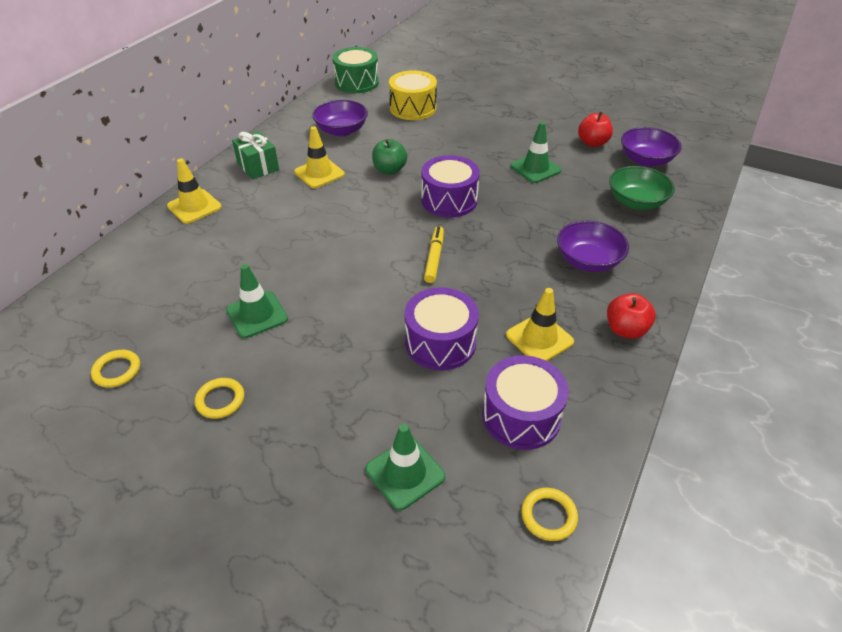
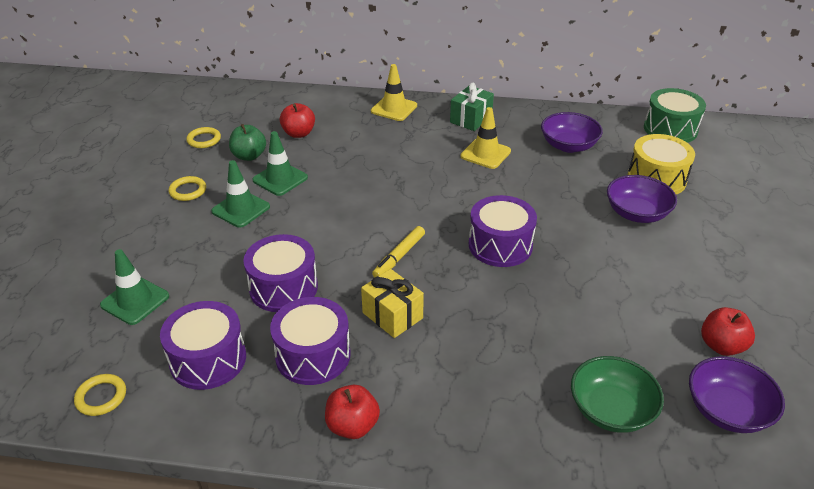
camera: 70 degrees right, 5 degrees down
(179, 284) = (299, 133): none -> red apple
(389, 170) = (523, 193): green apple -> green apple (249, 156)
(434, 258) = (399, 256): yellow marker -> yellow marker turned 135 degrees clockwise
(508, 279) = (392, 315): none -> yellow gift
(535, 168) = (613, 300): green traffic cone -> green traffic cone (241, 209)
(539, 338) = (313, 355): yellow traffic cone -> purple drum
(588, 261) = (457, 376): purple bowl -> purple bowl (636, 213)

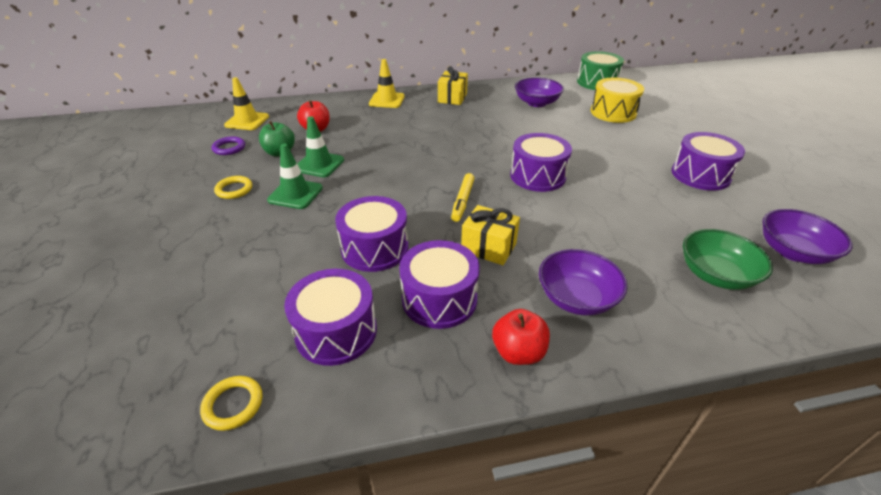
camera: 20 degrees left, 0 degrees up
(135, 301) = (226, 296): green traffic cone -> none
(204, 140) = (229, 148): yellow ring -> purple ring
(471, 119) = (452, 98): green gift -> yellow gift
(485, 154) = (480, 118): yellow traffic cone -> yellow traffic cone (247, 121)
(636, 213) = (618, 136): purple bowl -> purple bowl (576, 298)
(698, 289) = (700, 175): none -> purple drum
(721, 346) = (748, 208): red apple -> none

